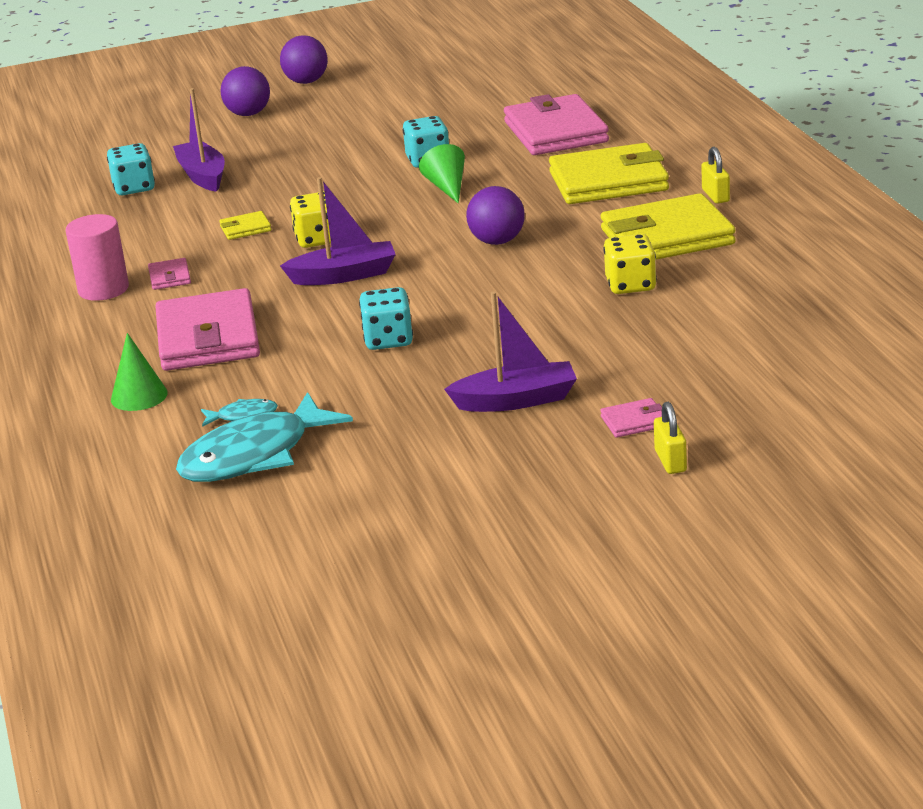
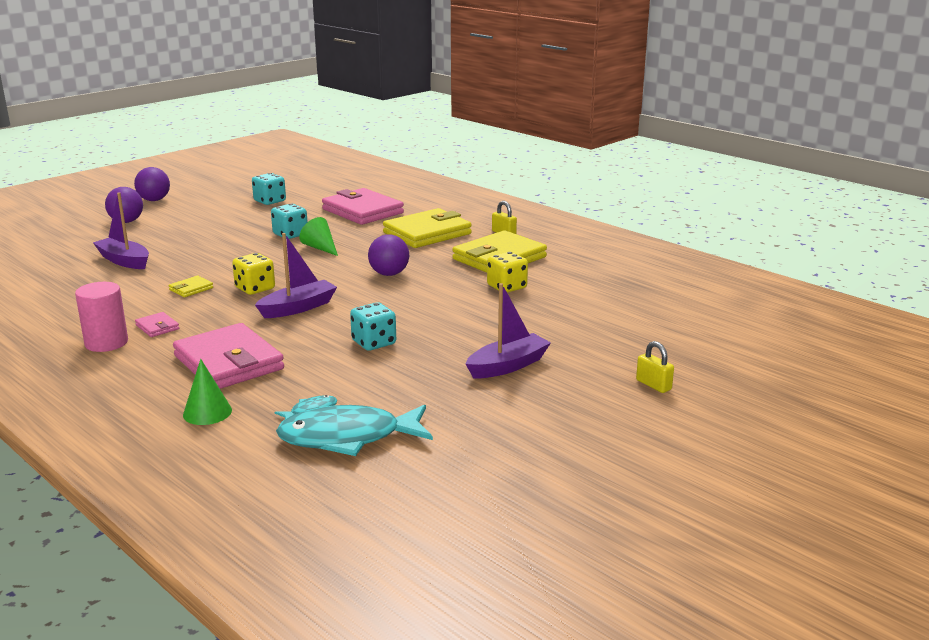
camera: 30 degrees left, 5 degrees down
(134, 188) = (73, 274): turquoise dice -> turquoise dice (270, 201)
(254, 455) = (348, 437): turquoise fish -> turquoise fish turned 60 degrees clockwise
(634, 421) = (602, 365): pink wallet -> none

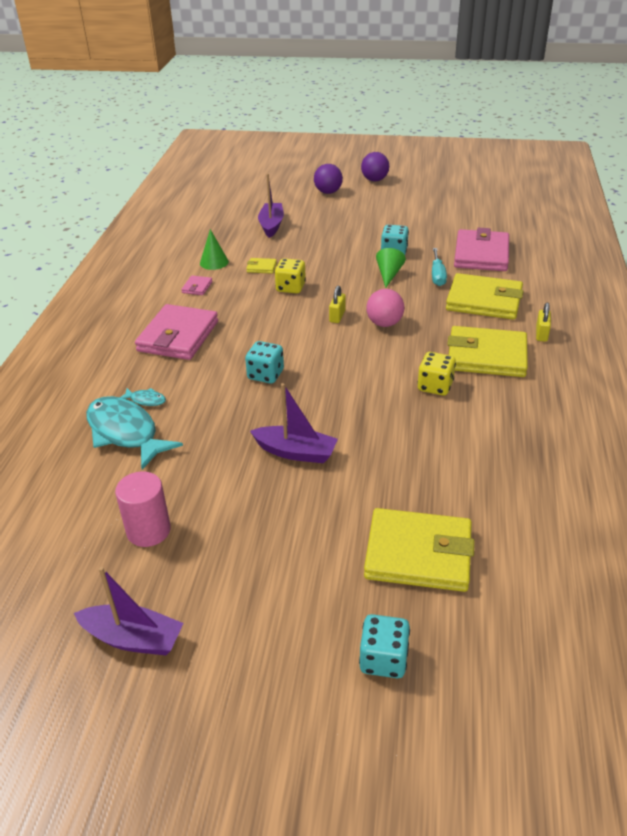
camera: 55 degrees right, 15 degrees up
(106, 343) = (160, 284): pink cylinder -> pink cylinder (148, 530)
(207, 412) = (110, 364): green cone -> green cone (214, 262)
(270, 201) = (439, 214): turquoise dice -> turquoise dice (383, 659)
(298, 308) = (282, 318): purple boat -> purple boat (133, 638)
(359, 234) = (437, 275): none -> turquoise screwdriver
(389, 274) = (384, 323): purple ball -> pink ball
(653, 385) = (345, 546): yellow padlock -> yellow padlock (337, 316)
(693, 361) = (418, 554): none -> yellow wallet

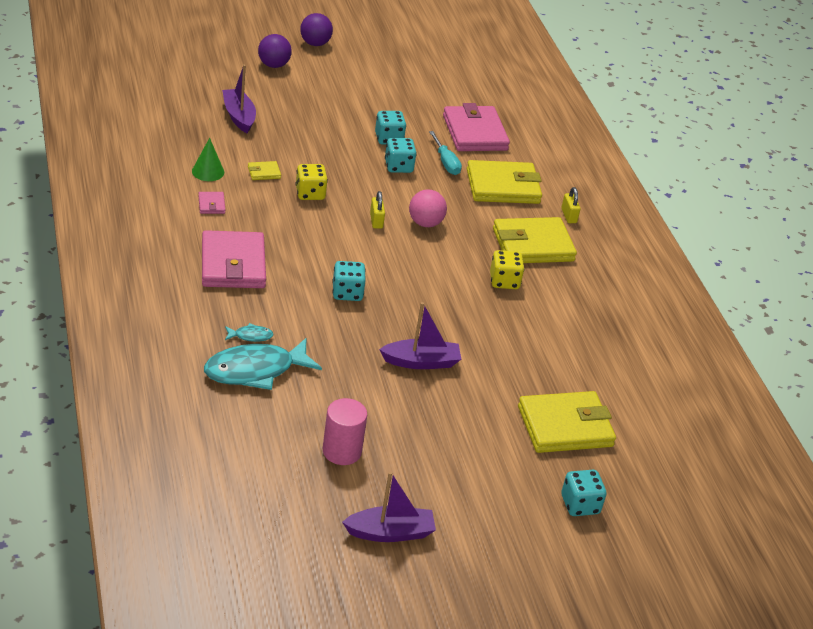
camera: 30 degrees left, 0 degrees up
(125, 432) = (255, 370): turquoise fish -> turquoise fish turned 45 degrees counterclockwise
(389, 274) = (398, 166): green cone -> turquoise dice

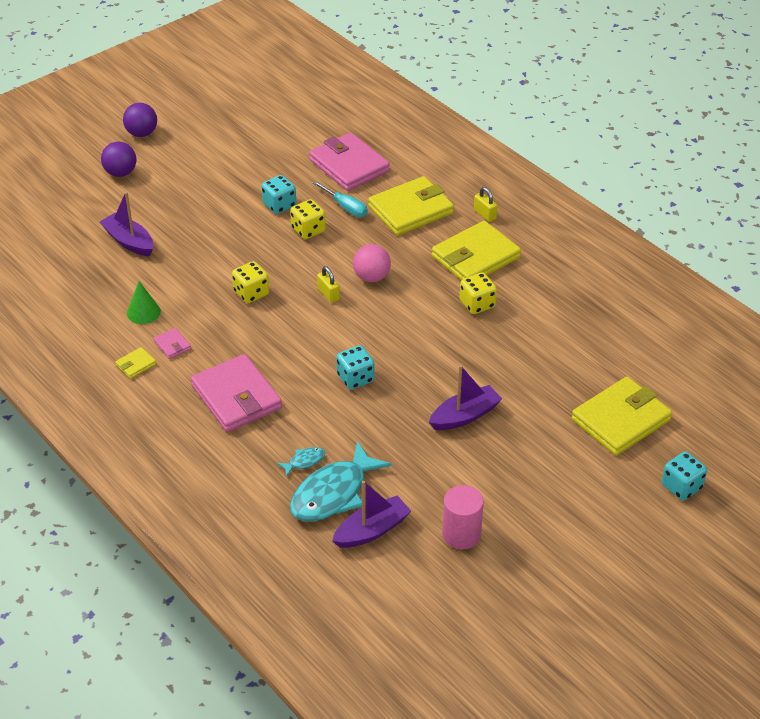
camera: 20 degrees left, 5 degrees up
(264, 172) = (195, 290): yellow wallet -> yellow wallet (136, 364)
(390, 532) = (554, 590): purple boat -> purple boat (371, 530)
(398, 166) = (308, 230): turquoise dice -> yellow dice

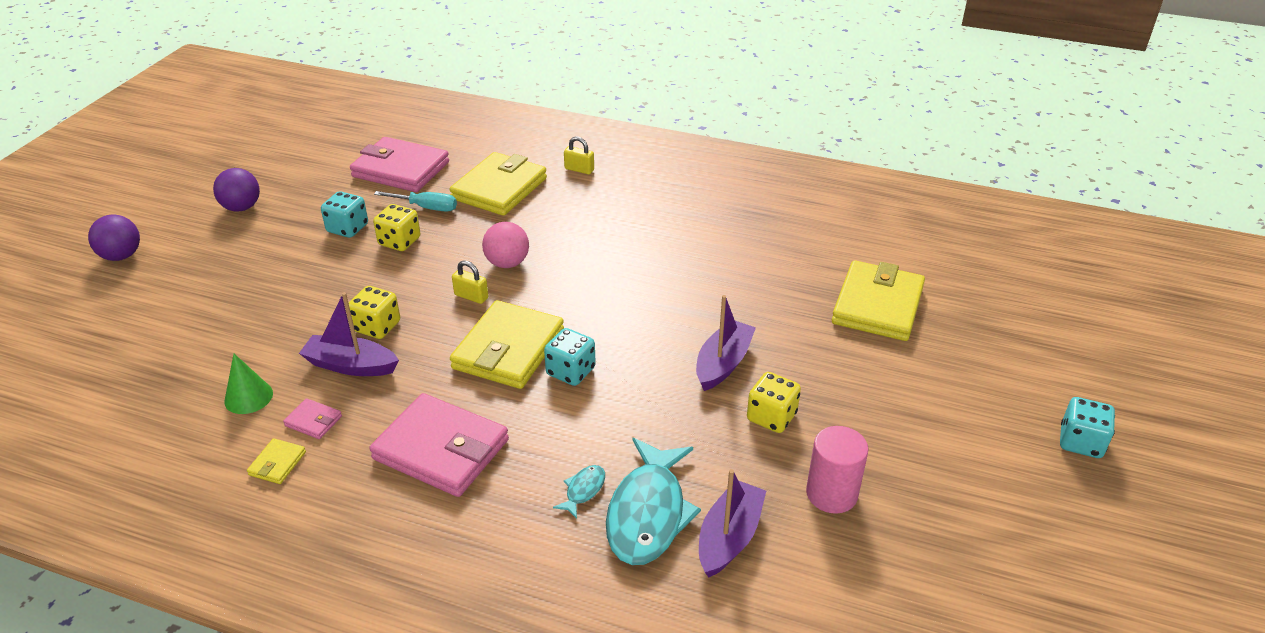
camera: 30 degrees left, 5 degrees down
(129, 242) = (178, 325): purple boat -> purple boat (351, 365)
(142, 133) = (126, 209): purple ball -> purple ball (241, 207)
(475, 257) = (602, 209): yellow wallet -> yellow wallet (508, 349)
(477, 304) = (641, 250): yellow dice -> yellow dice (771, 417)
(681, 486) = (993, 345): turquoise dice -> turquoise dice (1080, 442)

